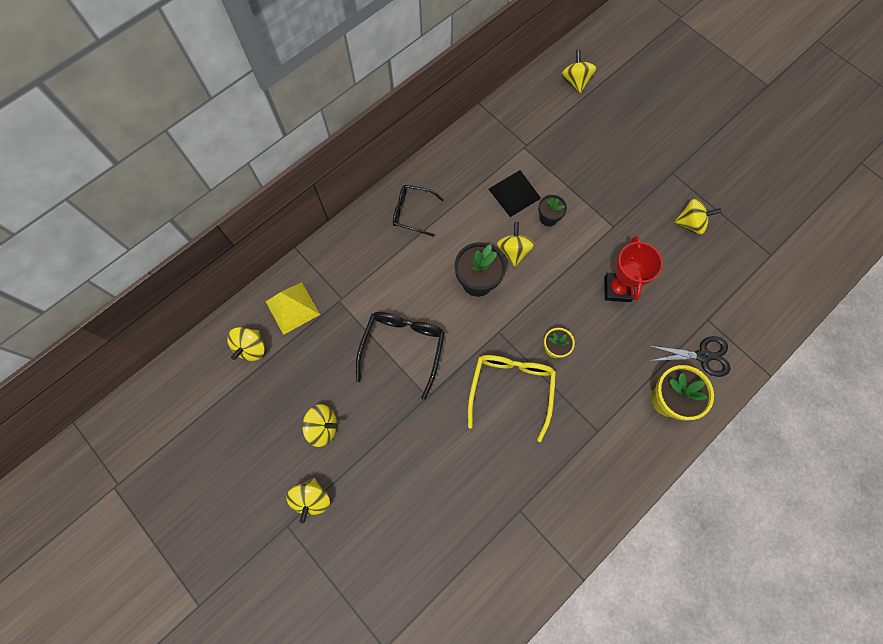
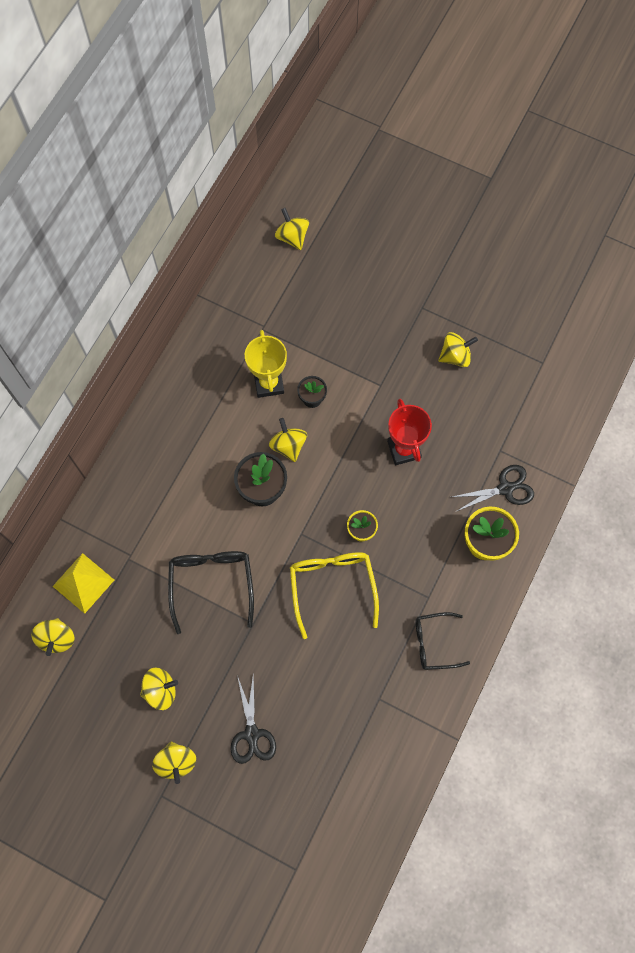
camera: 20 degrees left, 0 degrees up
(390, 498) = (252, 734): none -> black scissors
(412, 212) = (170, 440): black glasses -> black glasses (435, 643)
(514, 193) = (268, 383): black pyramid -> yellow trophy

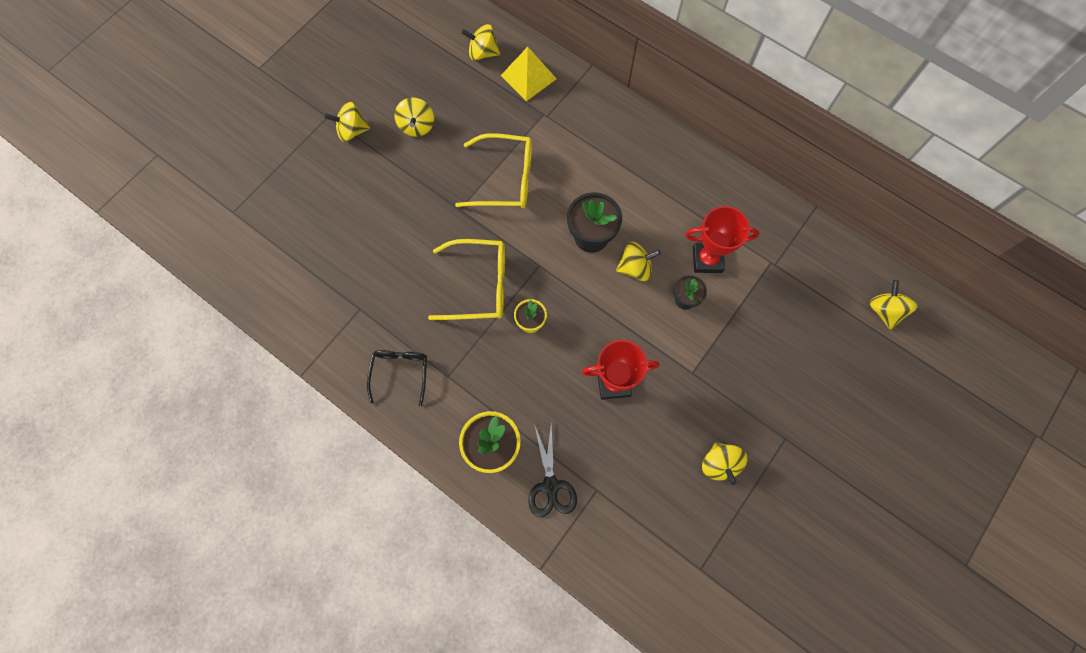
camera: 100 degrees right, 0 degrees up
(211, 584) = (504, 179): black glasses -> yellow glasses
(252, 734) = (359, 194): black scissors -> none
(268, 383) = (707, 259): yellow trophy -> red trophy
(292, 237) = (884, 310): yellow spinning top -> yellow spinning top turned 75 degrees counterclockwise

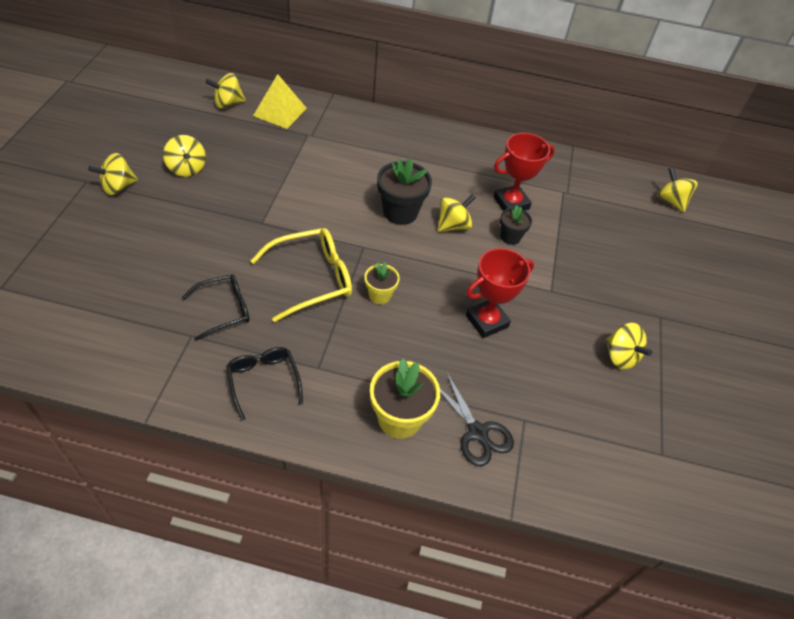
camera: 30 degrees left, 20 degrees down
(394, 292) = (224, 310): none -> black glasses
(504, 179) = (295, 189): yellow glasses -> none

